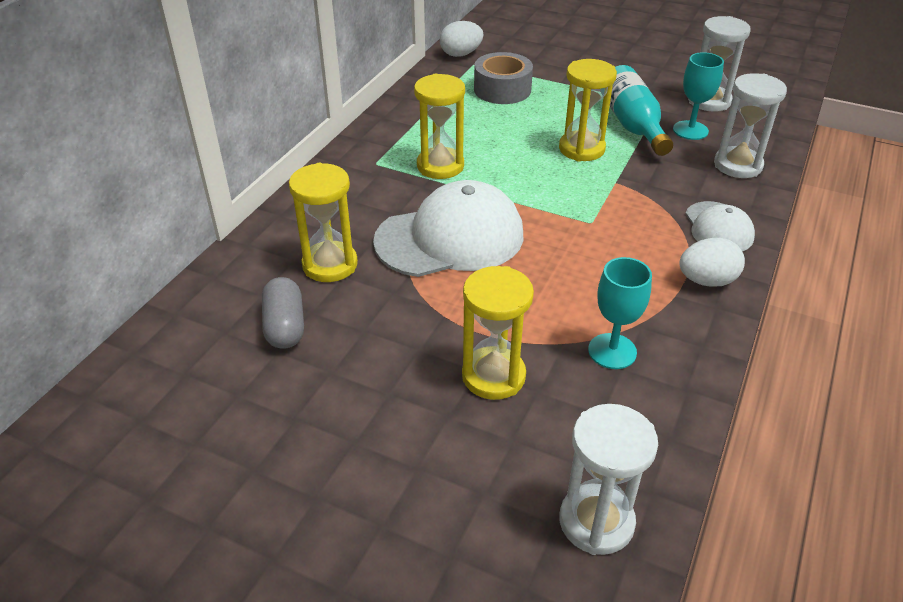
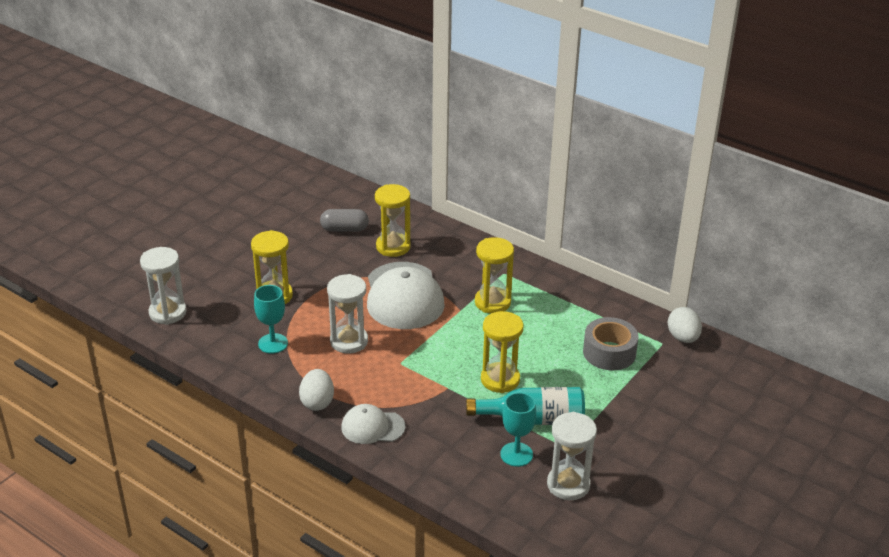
camera: 100 degrees right, 5 degrees down
(737, 165) = (453, 467): white hourglass -> white hourglass (349, 341)

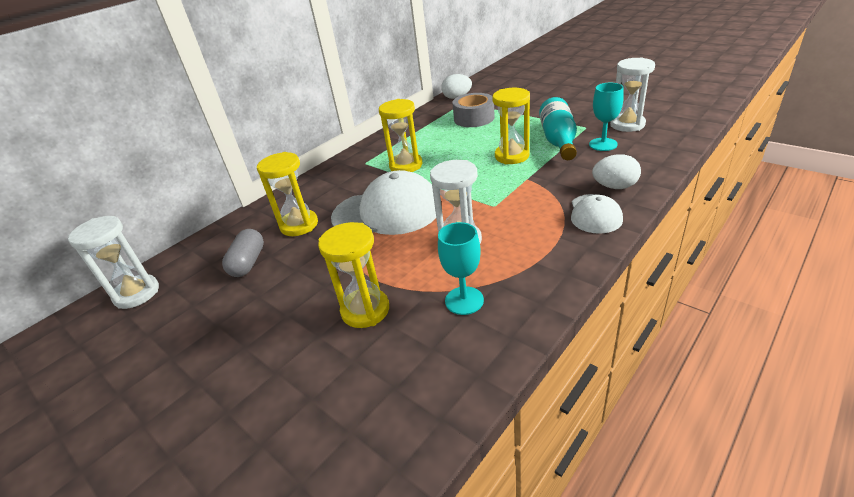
camera: 80 degrees left, 0 degrees up
(168, 312) = (383, 437): white hourglass -> white hourglass (137, 293)
(317, 402) = (567, 253): white egg -> white egg (614, 187)

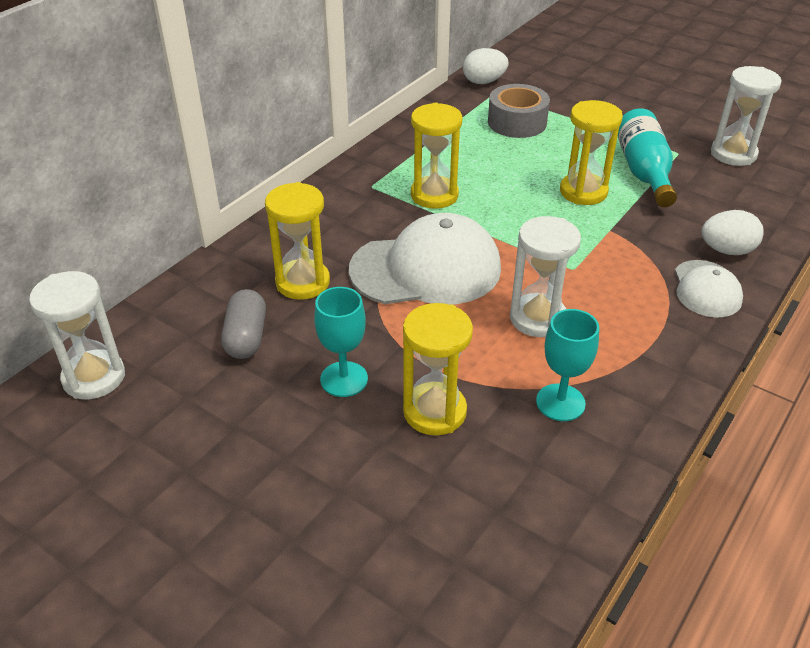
camera: 10 degrees left, 5 degrees up
(603, 144) = (704, 183): turquoise goblet -> turquoise goblet (344, 379)

